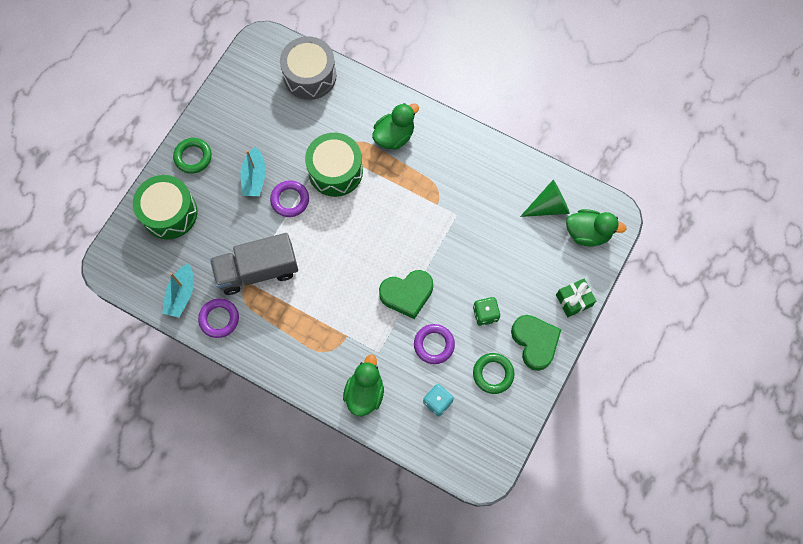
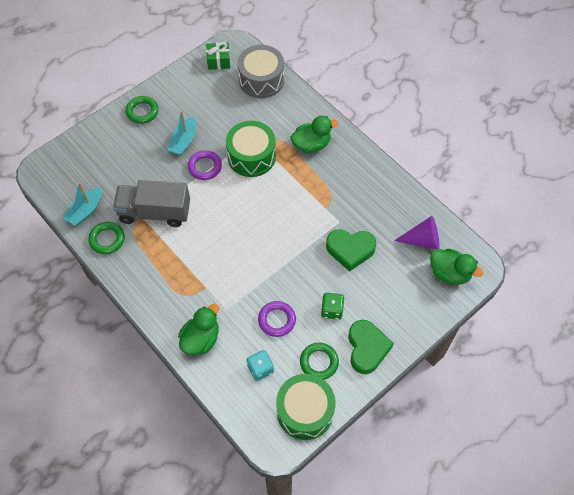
camera: 20 degrees right, 10 degrees down
(169, 213) = (105, 147): green drum -> green drum (305, 411)
(219, 319) = (107, 239): purple ring -> green ring
(407, 294) = (270, 271): green heart -> green heart (350, 250)
(548, 206) = (422, 240): green cone -> purple cone
(573, 300) = (415, 325): green gift -> green gift (218, 61)

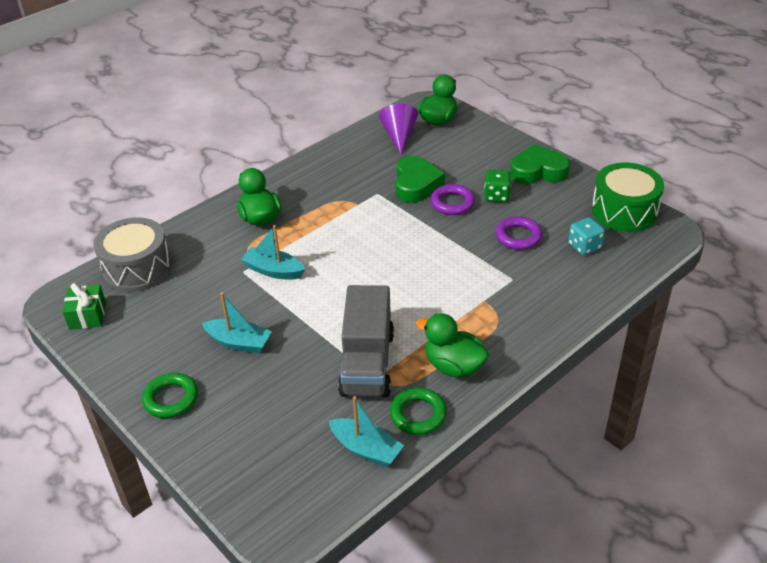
camera: 90 degrees left, 20 degrees down
(201, 339) = (558, 299): green duck -> green duck (453, 366)
(205, 167) = (288, 316): purple ring -> purple ring (452, 203)
(251, 156) = (274, 271): green drum -> turquoise boat
(319, 362) = (563, 203): green ring -> none

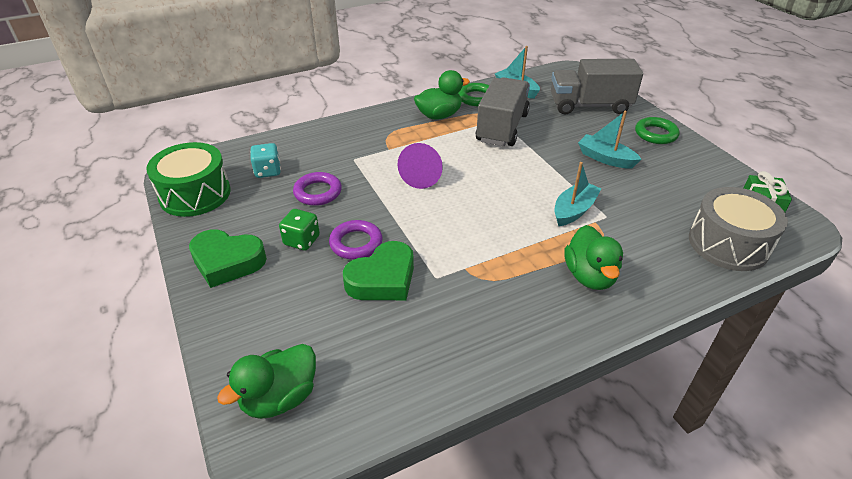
camera: 165 degrees left, 0 degrees up
(255, 437) = (589, 105): none -> grey truck
(274, 271) = (574, 210): turquoise boat -> turquoise boat turned 90 degrees counterclockwise
(399, 136) = (360, 377): purple cone -> purple cone (423, 176)
(416, 184) = (382, 279): green heart -> green heart turned 150 degrees counterclockwise
(453, 366) = (439, 115): green duck -> green duck turned 75 degrees counterclockwise

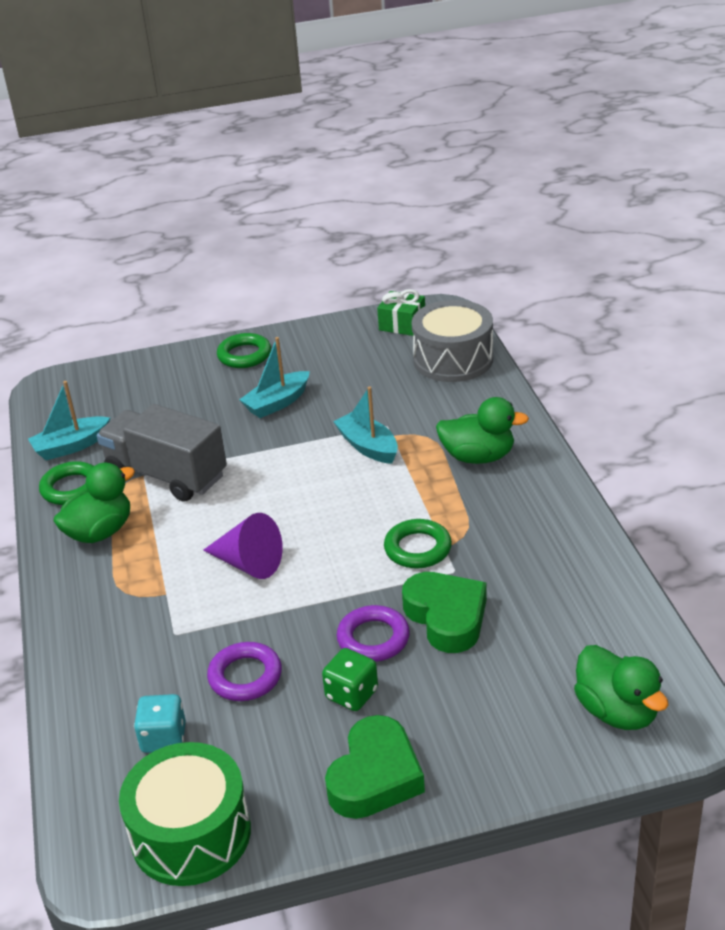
camera: 75 degrees left, 5 degrees down
(439, 115) = (100, 532): green duck -> green duck turned 60 degrees clockwise
(458, 253) = (418, 548): none -> green ring
(589, 105) = (153, 390): grey truck -> none

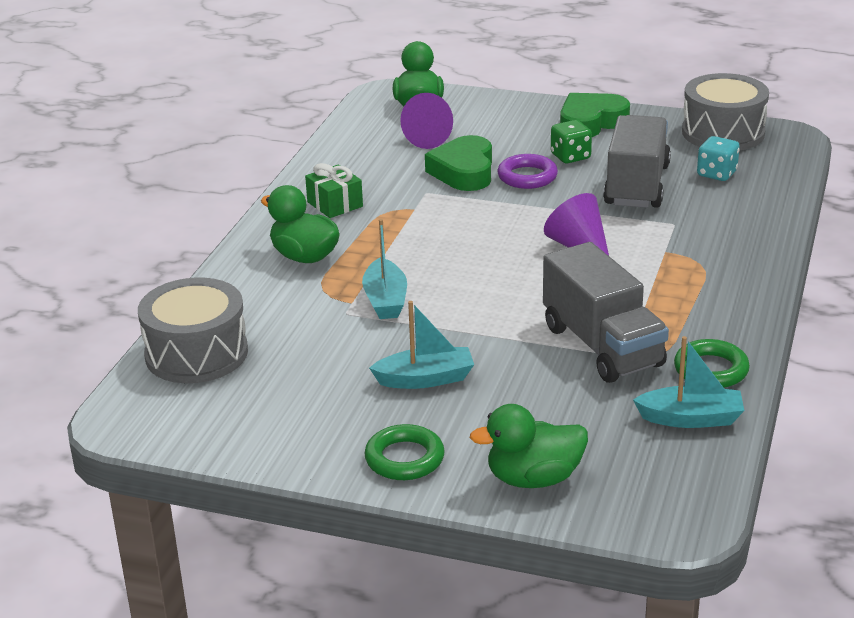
camera: 150 degrees left, 5 degrees down
(100, 532) = (700, 317): green duck -> green duck (533, 479)
(191, 834) = (723, 133): green drum -> grey drum
(245, 676) = (637, 185): purple ring -> grey truck
(402, 324) = (186, 421): green gift -> green gift (335, 204)
(418, 548) = (436, 213): green ring -> none
(536, 658) = (432, 137): none -> purple cone

